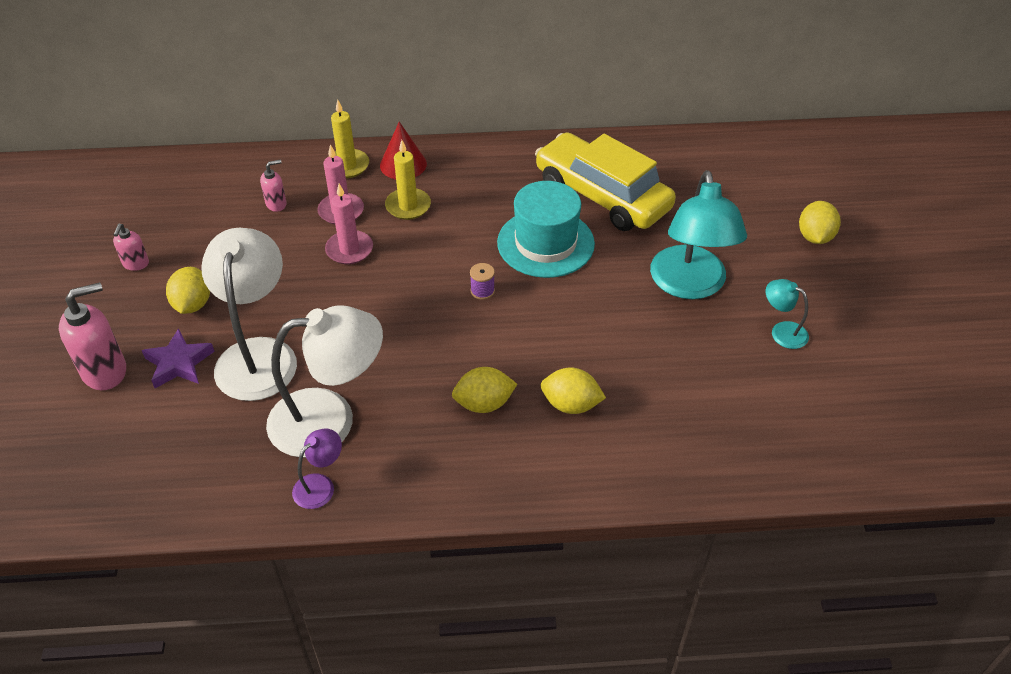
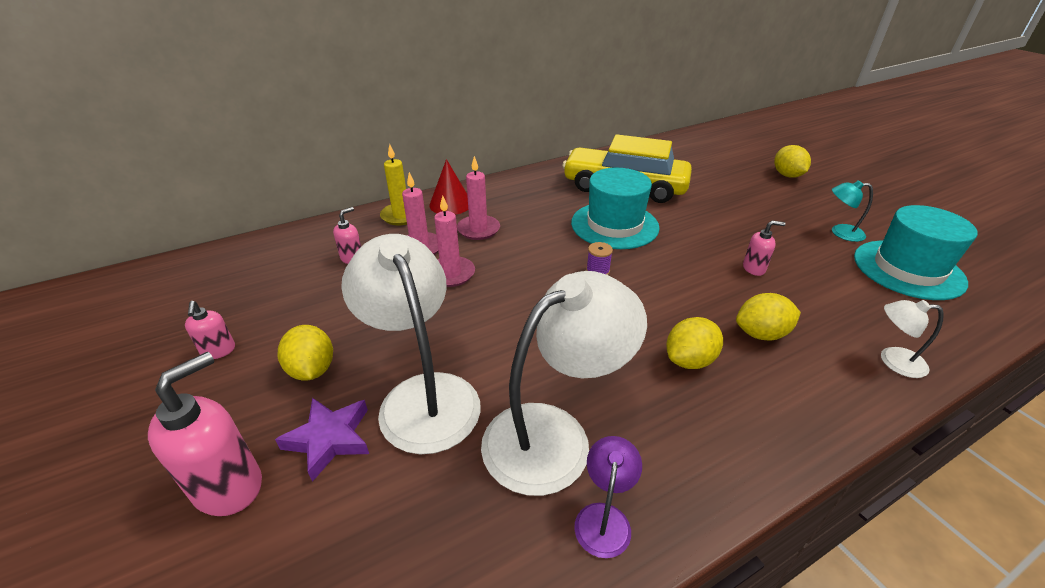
camera: 25 degrees left, 10 degrees down
(408, 206) = (478, 229): yellow candle -> pink candle
(637, 340) = (754, 268): none -> pink soap dispenser
(662, 471) = (893, 361): none -> white lamp
(689, 285) = (746, 223): turquoise lamp -> none
(801, 397) = (908, 269): none -> turquoise hat

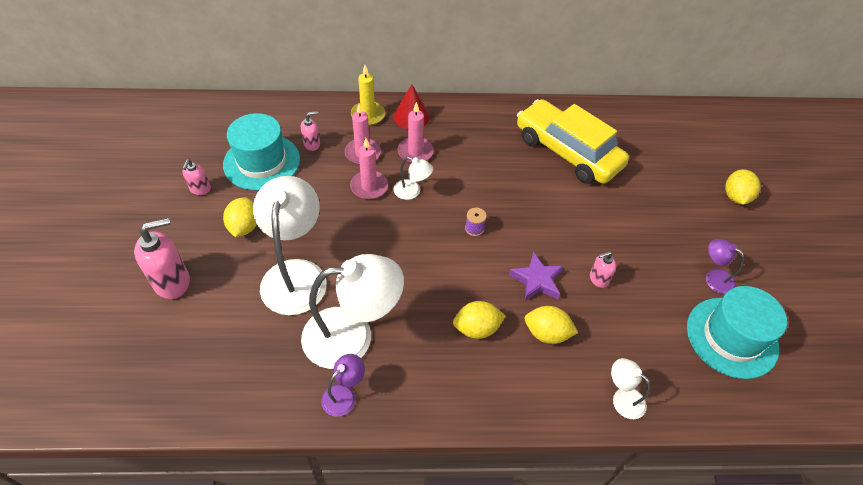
camera: 25 degrees right, 15 degrees up
(329, 439) = (232, 278): purple star -> purple star (537, 280)
(504, 262) = (412, 192): none -> white lamp
(614, 225) = (523, 190): turquoise hat -> turquoise hat (262, 162)
(754, 268) = (598, 279): pink soap dispenser -> pink soap dispenser turned 135 degrees clockwise
(840, 232) = (714, 278): turquoise lamp -> purple lamp

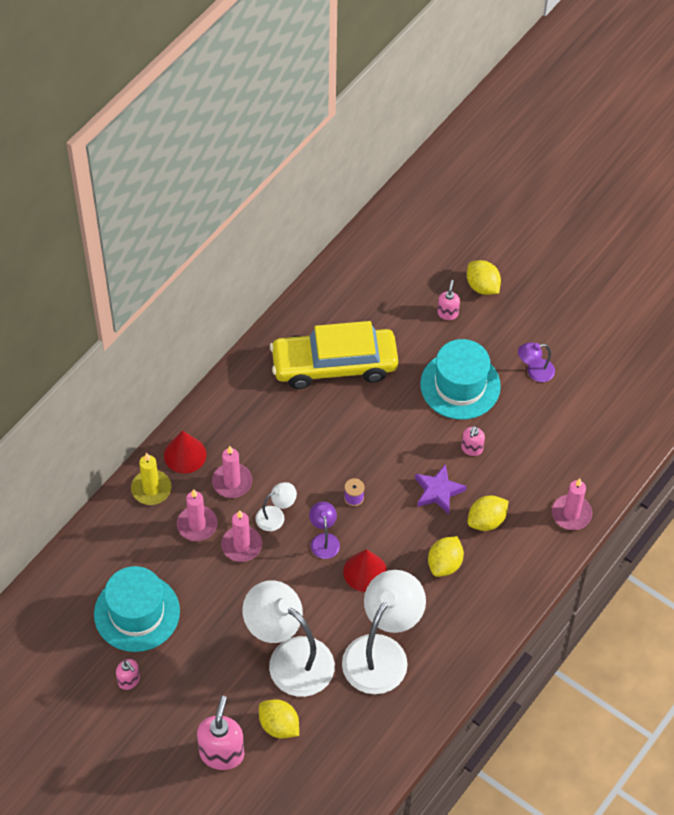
camera: 50 degrees left, 5 degrees up
(244, 227) = (206, 668): yellow lemon -> yellow lemon (279, 726)
(312, 144) = (149, 558): pink soap dispenser -> pink soap dispenser (447, 313)
(344, 395) = (427, 688): purple lamp -> purple lamp (324, 540)
(417, 276) = (365, 571): none -> red cone
(622, 398) = (571, 514): white lamp -> pink candle
(731, 337) = (586, 405): turquoise hat -> turquoise hat (460, 385)

